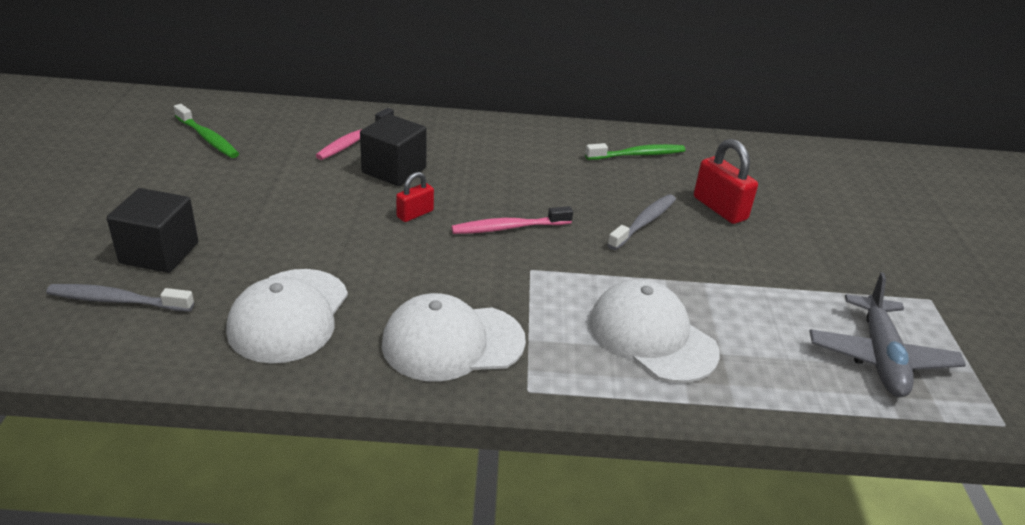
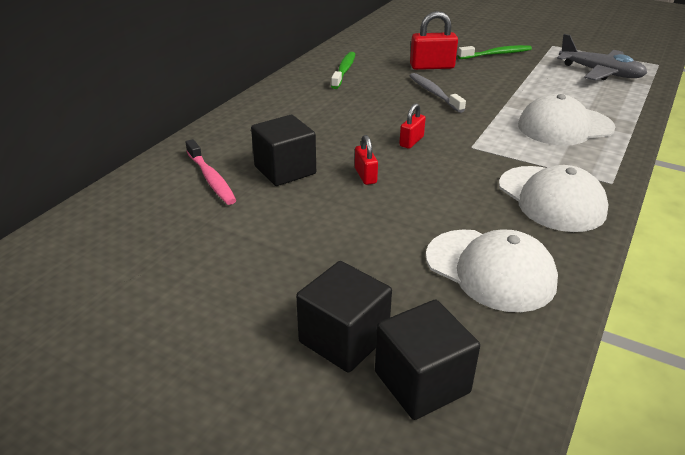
camera: 60 degrees left, 0 degrees up
(117, 300) = (422, 382): grey toothbrush -> black cube
(208, 138) = (114, 269): green toothbrush -> green toothbrush (496, 54)
(452, 342) = (551, 199): white cap -> white cap turned 45 degrees counterclockwise
(508, 228) = (411, 141): pink toothbrush -> red padlock

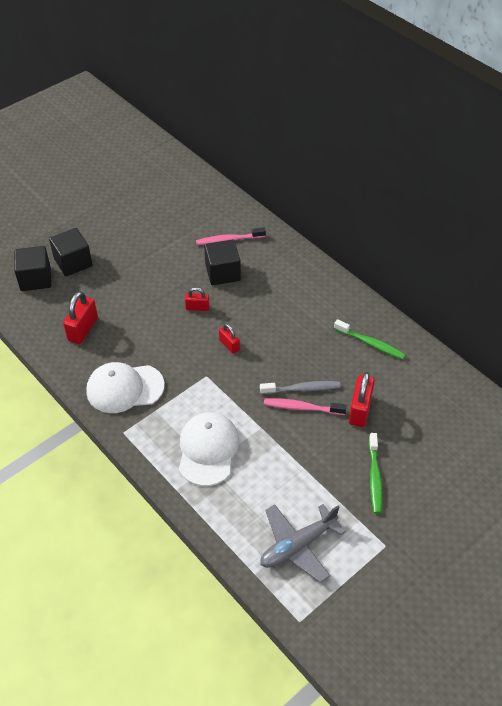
camera: 110 degrees right, 15 degrees up
(457, 90) = (302, 407): none -> pink toothbrush
(490, 270) = (83, 329): white cap -> red padlock

